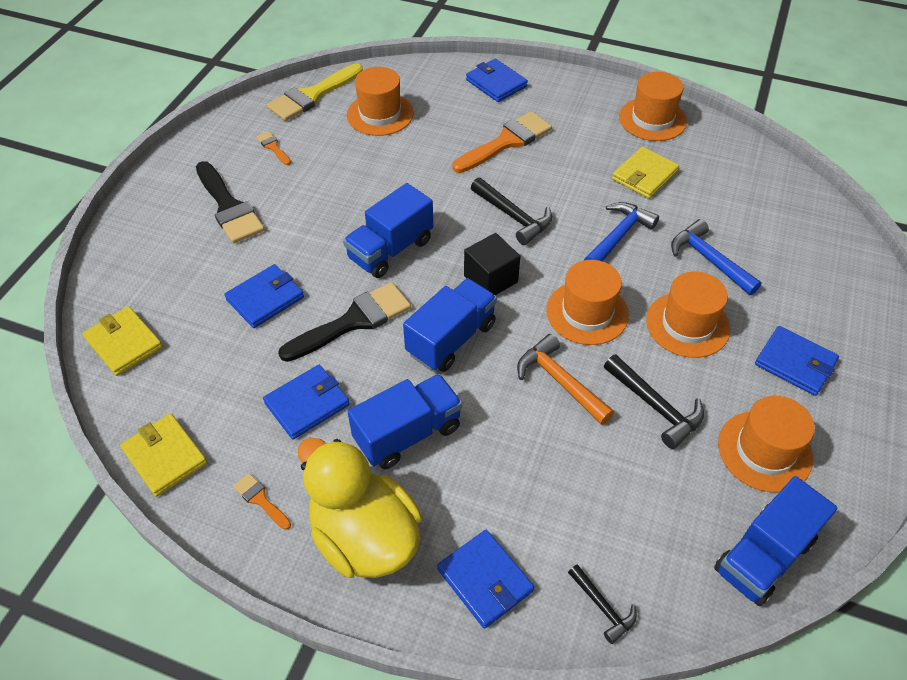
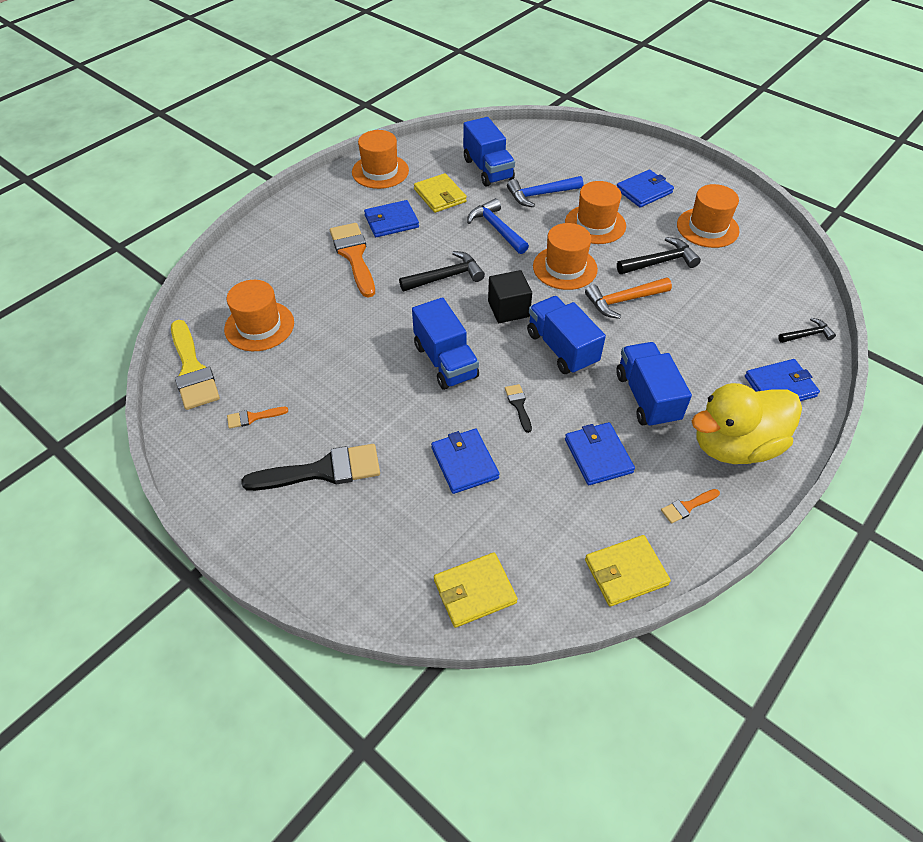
camera: 70 degrees left, 0 degrees up
(353, 321) = (518, 405): black brush -> black brush, size x0.47
(496, 83) = (272, 240): blue wallet -> blue wallet (391, 221)
(763, 556) = (781, 255): blue truck -> blue truck (488, 169)

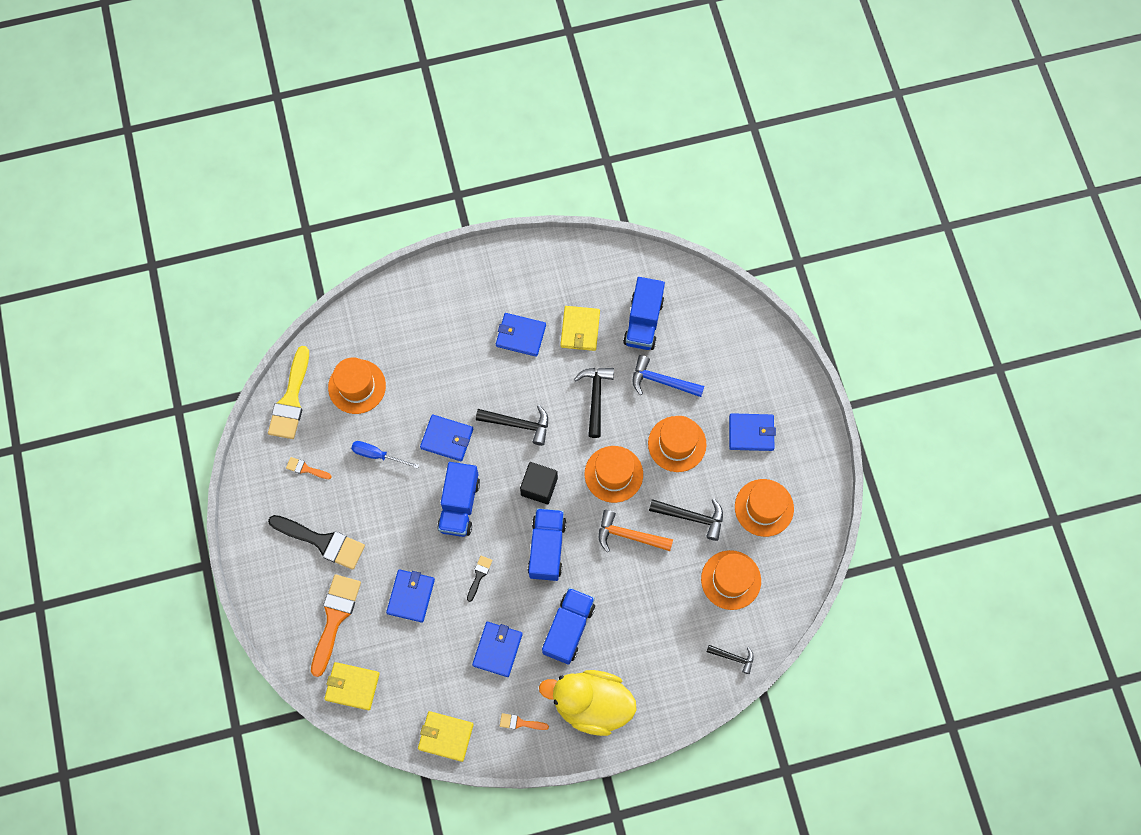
camera: 35 degrees right, 20 degrees up
(325, 366) = (378, 455): none -> blue screwdriver
(354, 256) = (467, 356): orange brush -> orange brush (335, 618)
(380, 171) = (553, 267): orange hat -> orange hat (731, 580)
(496, 228) = (595, 397): blue hammer -> black hammer
(780, 386) = (668, 683): blue wallet -> blue wallet (447, 438)

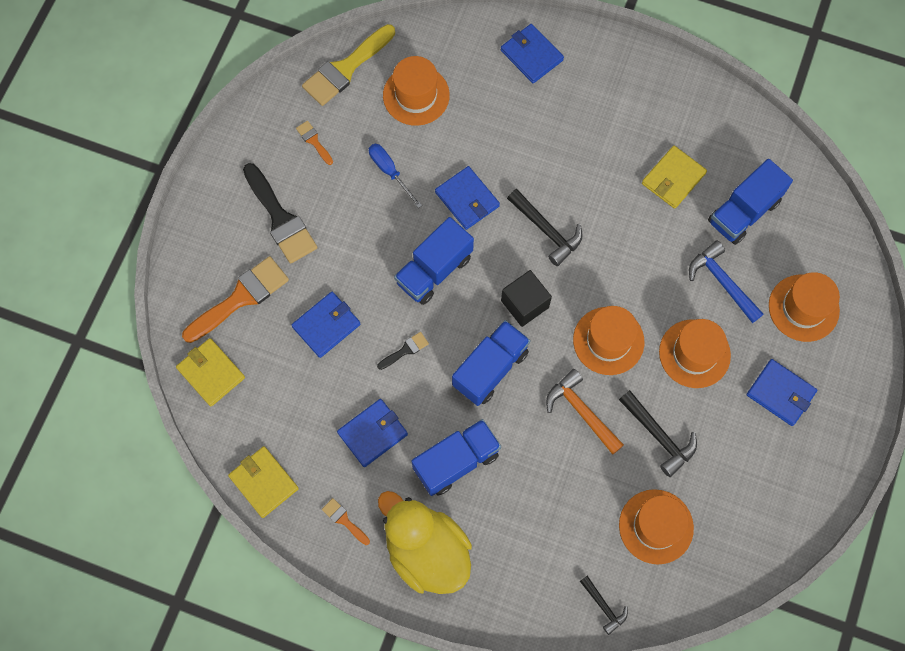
camera: 35 degrees right, 0 degrees up
(520, 336) = (609, 147): blue wallet -> blue wallet (531, 55)
(595, 397) = (642, 254): black hammer -> none
(764, 507) = (742, 477): orange hat -> orange hat (803, 308)

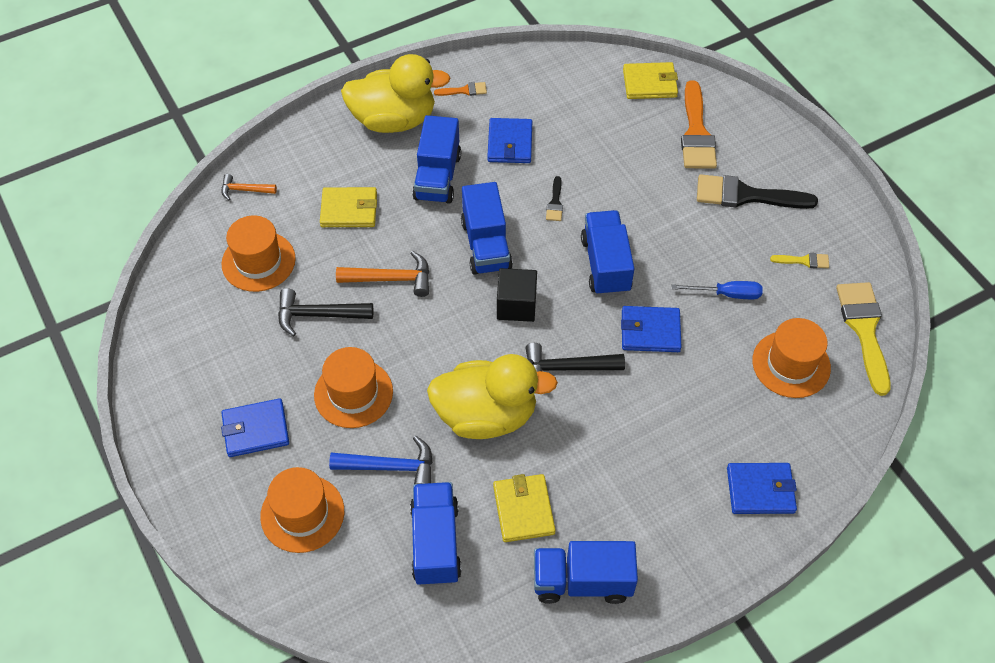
camera: 130 degrees right, 15 degrees down
(263, 482) = (537, 65): yellow wallet -> yellow wallet (349, 210)
(314, 141) = (804, 261): orange brush -> yellow brush
(326, 325) = (623, 168): blue wallet -> none
(604, 606) = (244, 190): black hammer -> orange hammer
(608, 341) = (427, 340): orange hat -> none
(629, 253) = (486, 415): none -> yellow duck
(687, 111) = (582, 581): none -> blue truck

